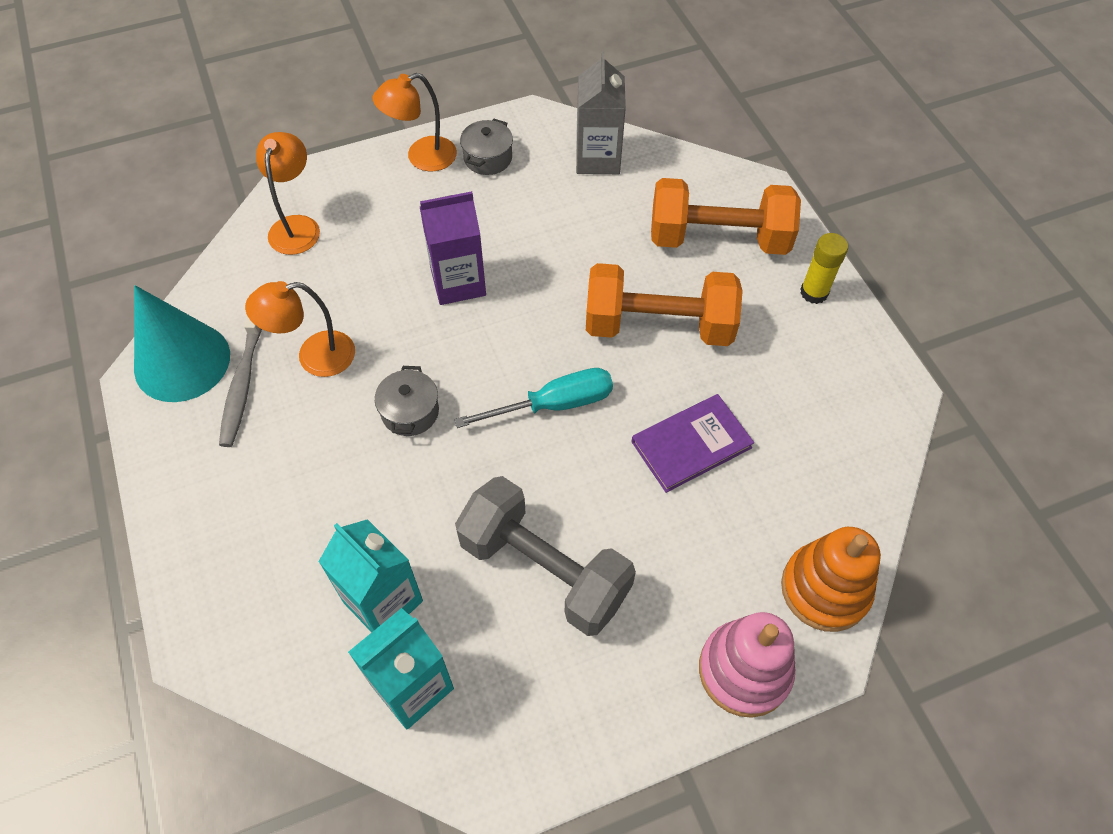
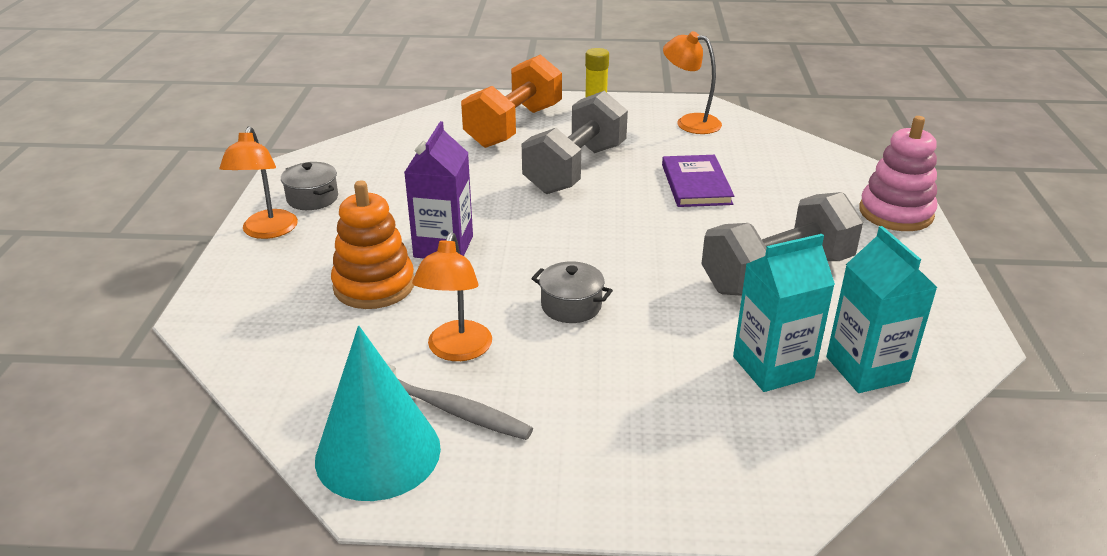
camera: 65 degrees left, 25 degrees down
(297, 226) = (266, 326): orange lamp -> orange lamp (689, 122)
(554, 404) = (617, 231): turquoise screwdriver -> none
(597, 158) = (377, 150): grey carton -> none
(658, 326) = (576, 169): orange dumbbell -> grey dumbbell
(825, 589) = (842, 169): orange stacking toy -> orange stacking toy (374, 285)

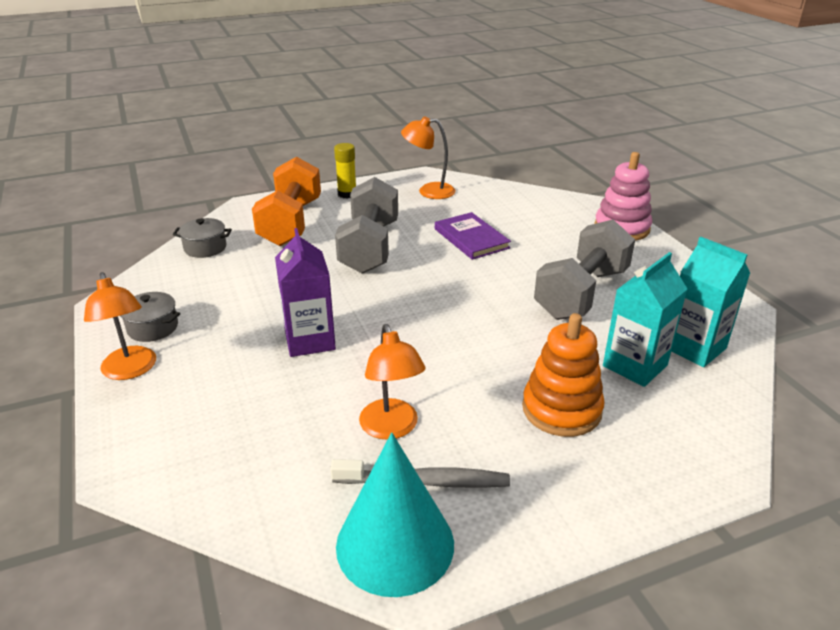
camera: 25 degrees left, 0 degrees up
(374, 285) = (274, 392): orange stacking toy -> orange stacking toy (561, 409)
(571, 306) = (454, 361): grey pot -> grey pot (205, 248)

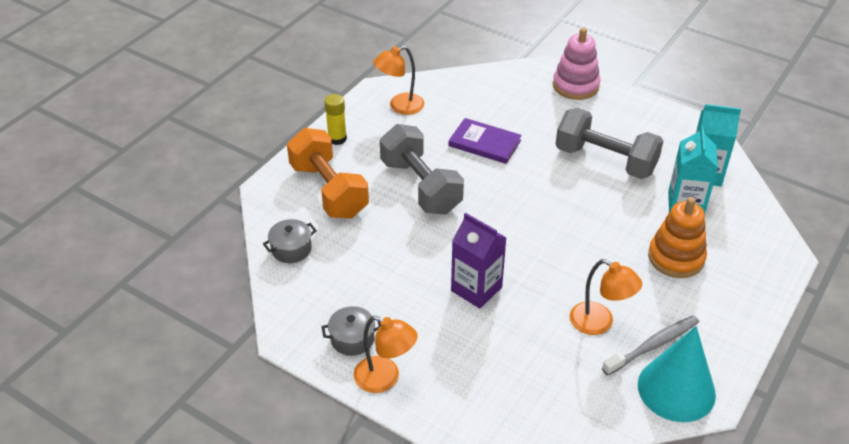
camera: 35 degrees left, 10 degrees up
(582, 293) = (605, 160): grey dumbbell -> grey dumbbell turned 60 degrees counterclockwise

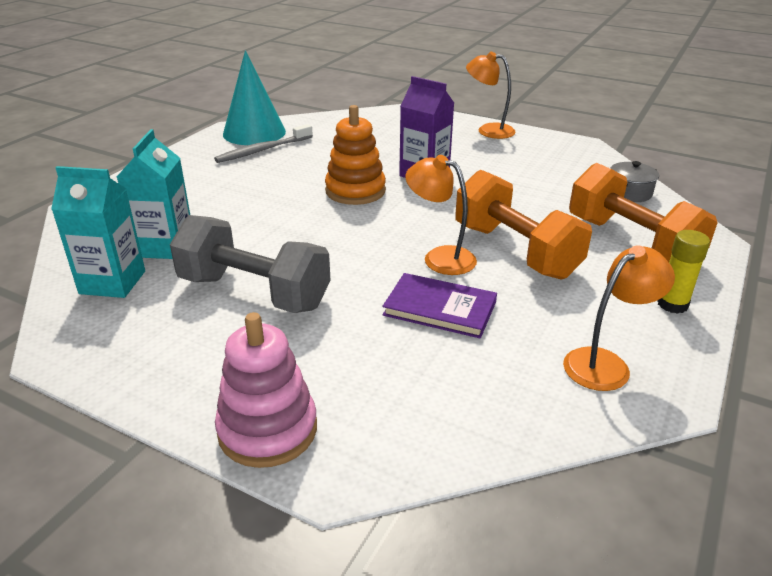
camera: 175 degrees right, 10 degrees down
(352, 339) = (526, 146): grey pot -> none
(421, 186) = (515, 251): grey dumbbell -> orange dumbbell
(599, 323) = (307, 159): orange lamp -> orange lamp (440, 257)
(676, 258) = (209, 201): orange stacking toy -> orange stacking toy (355, 191)

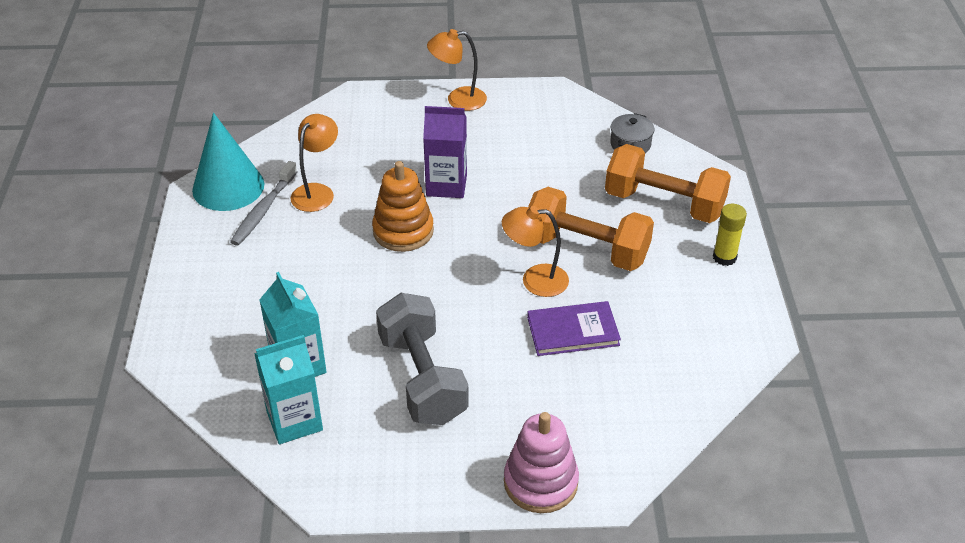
camera: 30 degrees left, 10 degrees up
(254, 293) = (422, 378): grey dumbbell -> grey dumbbell turned 75 degrees clockwise
(606, 363) = (711, 330): orange lamp -> orange lamp (317, 192)

